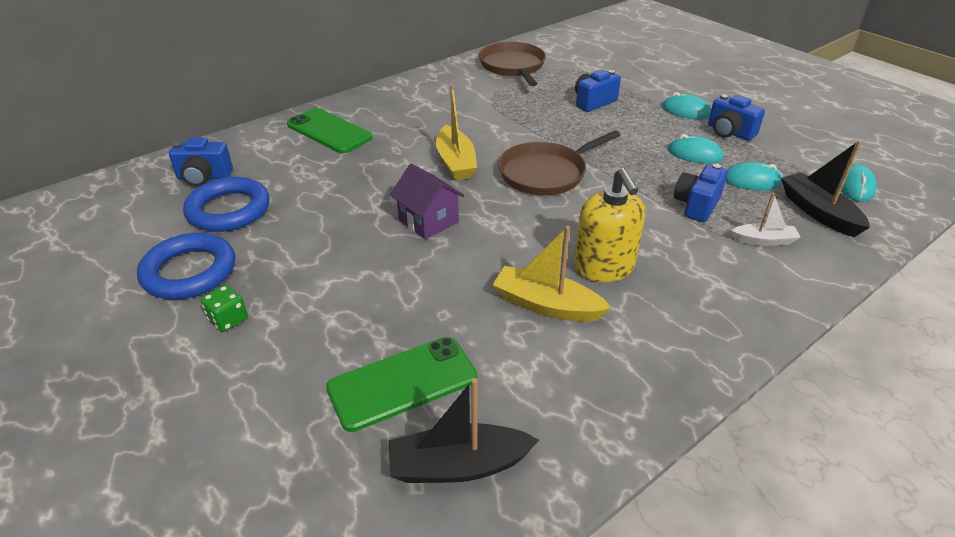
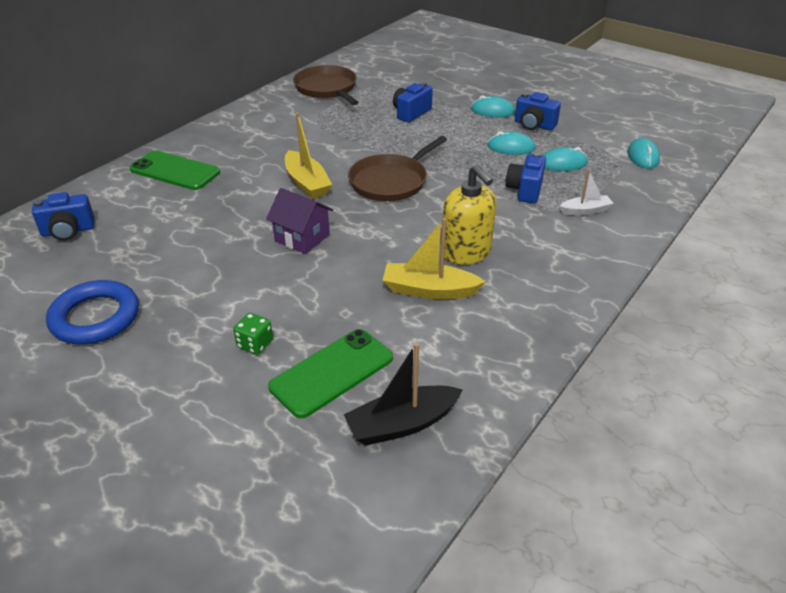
camera: 15 degrees left, 0 degrees up
(228, 320) = (153, 351): green dice -> green dice (255, 344)
(229, 210) = (108, 257): blue ring -> none
(818, 212) = (621, 182): black boat -> none

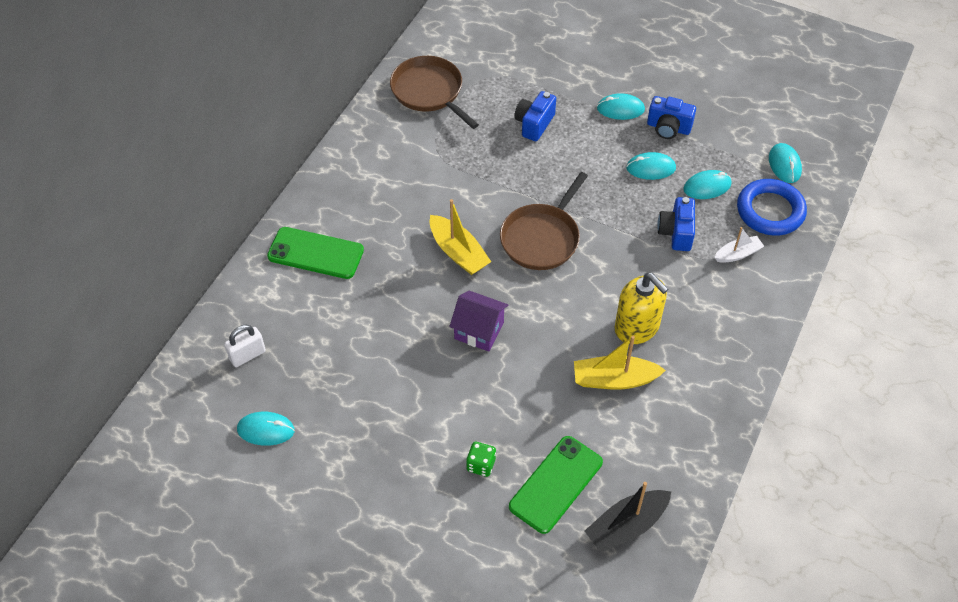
camera: 10 degrees left, 15 degrees up
(48, 288) = (266, 430): none -> turquoise mouse
(68, 231) = (247, 355): blue camera -> white padlock
(95, 317) = (327, 458): blue ring -> blue ring (770, 211)

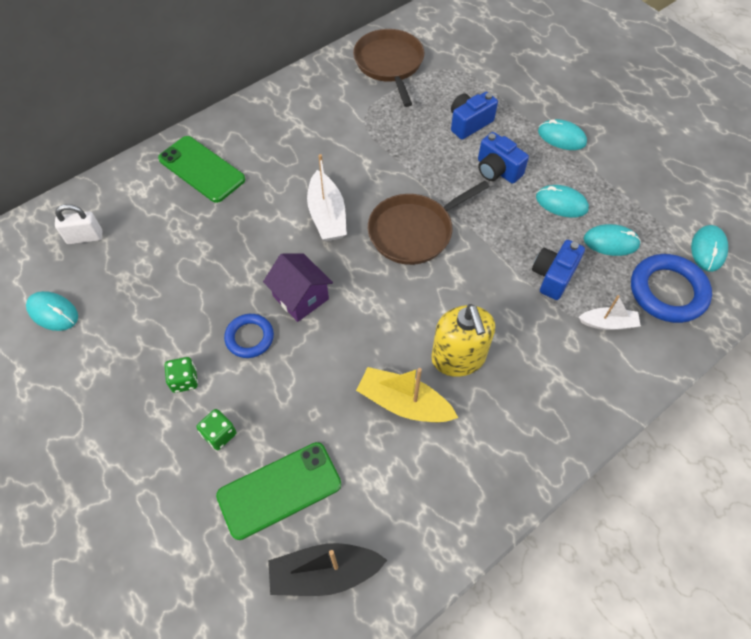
camera: 25 degrees right, 5 degrees up
(423, 436) = (184, 380): none -> green dice
(456, 380) = (249, 337): none -> blue ring
(458, 252) = (327, 215): yellow boat -> white boat
(668, 128) = (601, 171): blue camera -> blue camera (497, 170)

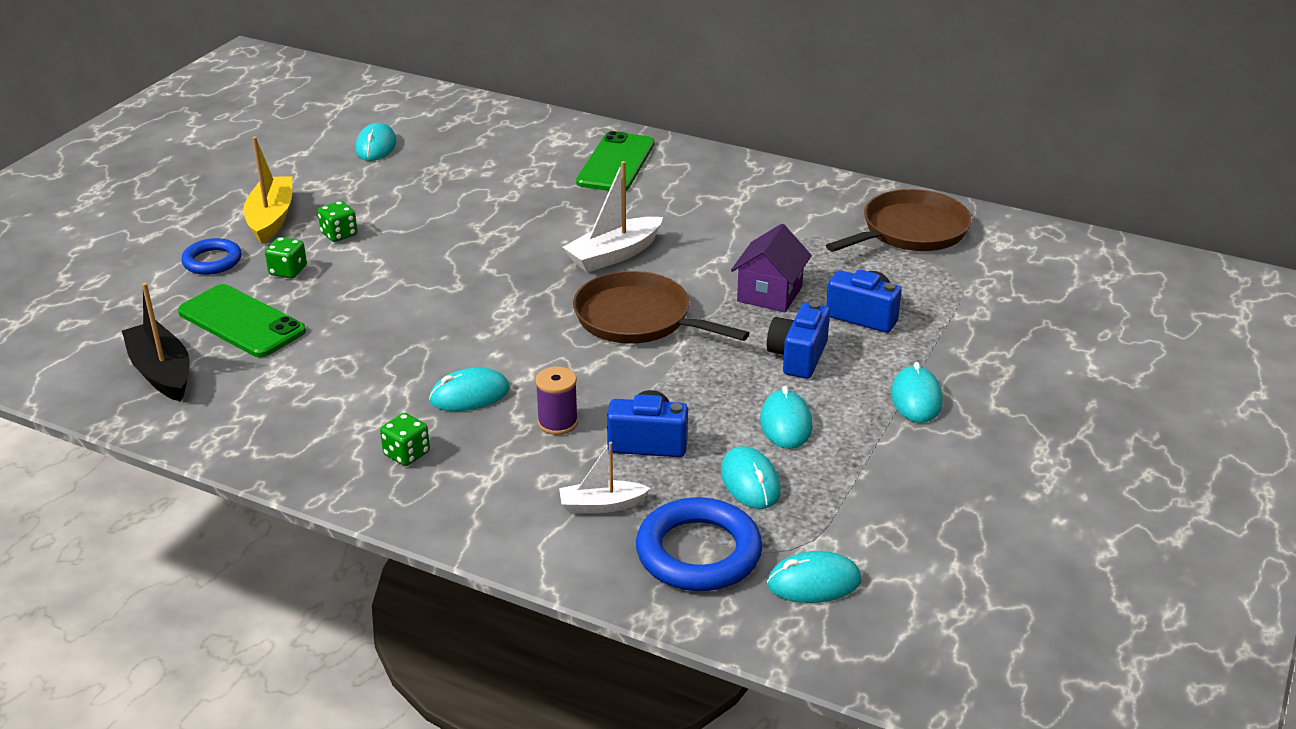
camera: 65 degrees right, 25 degrees down
(85, 237) = (475, 132): white padlock -> none
(249, 337) = (412, 254): blue ring -> blue ring (212, 261)
(300, 297) = (484, 270): purple house -> purple house (769, 294)
(404, 403) = (384, 371): yellow boat -> yellow boat (271, 218)
(458, 358) = (469, 395): yellow soap dispenser -> turquoise mouse
(512, 418) = (406, 454): none -> green dice
(513, 317) = (557, 423): none -> purple spool
(608, 323) = (601, 505): white boat -> white boat turned 105 degrees clockwise

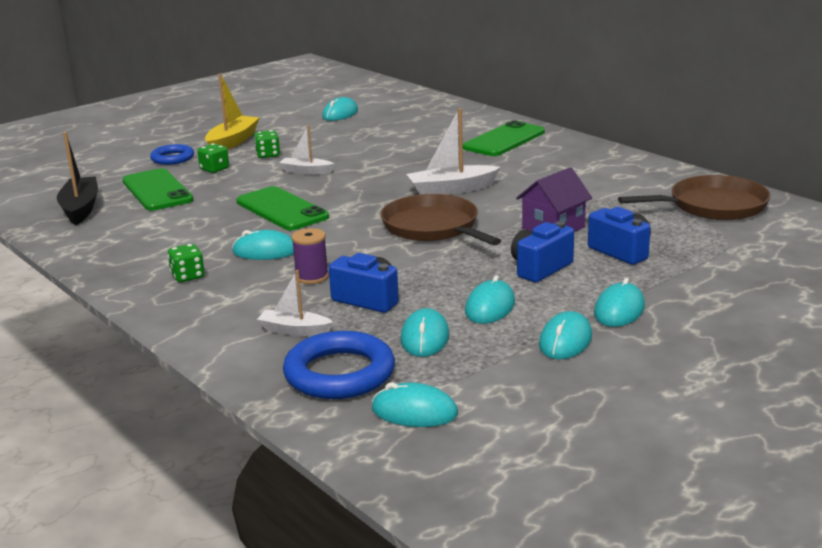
camera: 25 degrees right, 10 degrees down
(413, 255) = (306, 171): none -> white boat
(434, 324) = (282, 209): none -> green phone
(893, 452) = (565, 341): none -> turquoise mouse

